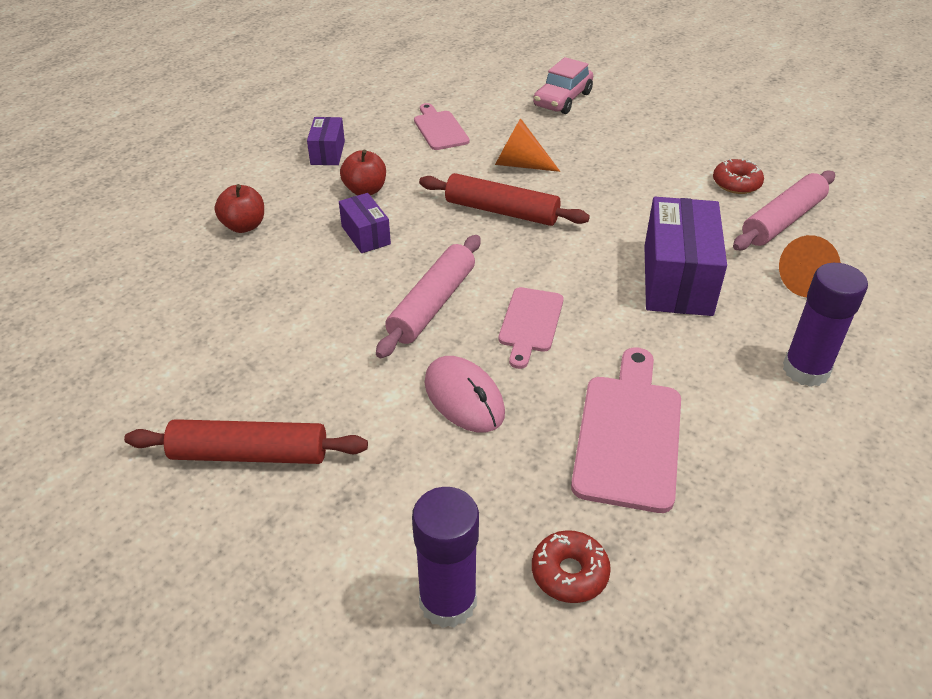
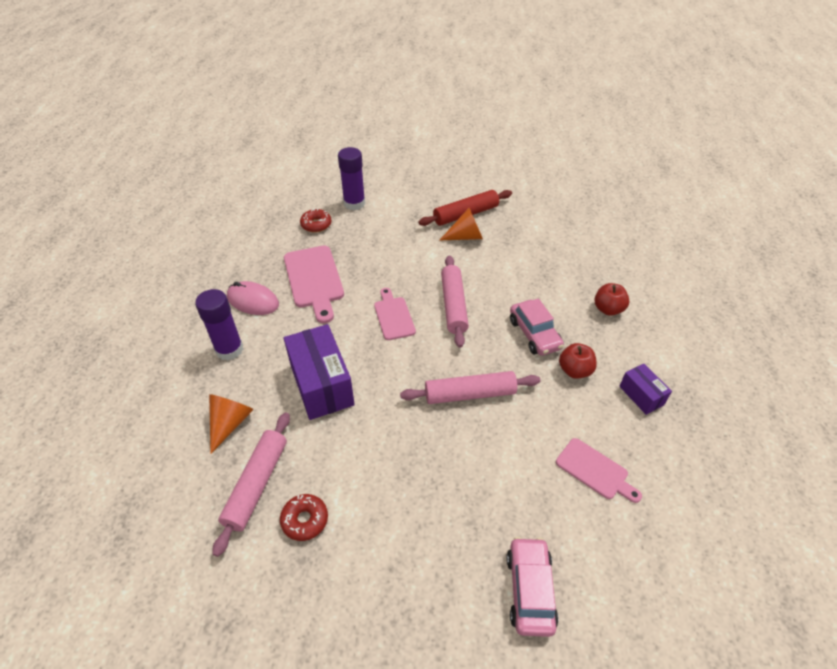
camera: 150 degrees right, 5 degrees up
(366, 235) = (534, 334): purple box -> pink car
(464, 398) = (399, 266): pink mouse -> pink mouse (253, 301)
(501, 211) = (470, 394): red rolling pin -> pink rolling pin
(520, 164) = (495, 454): orange cone -> orange cone (466, 236)

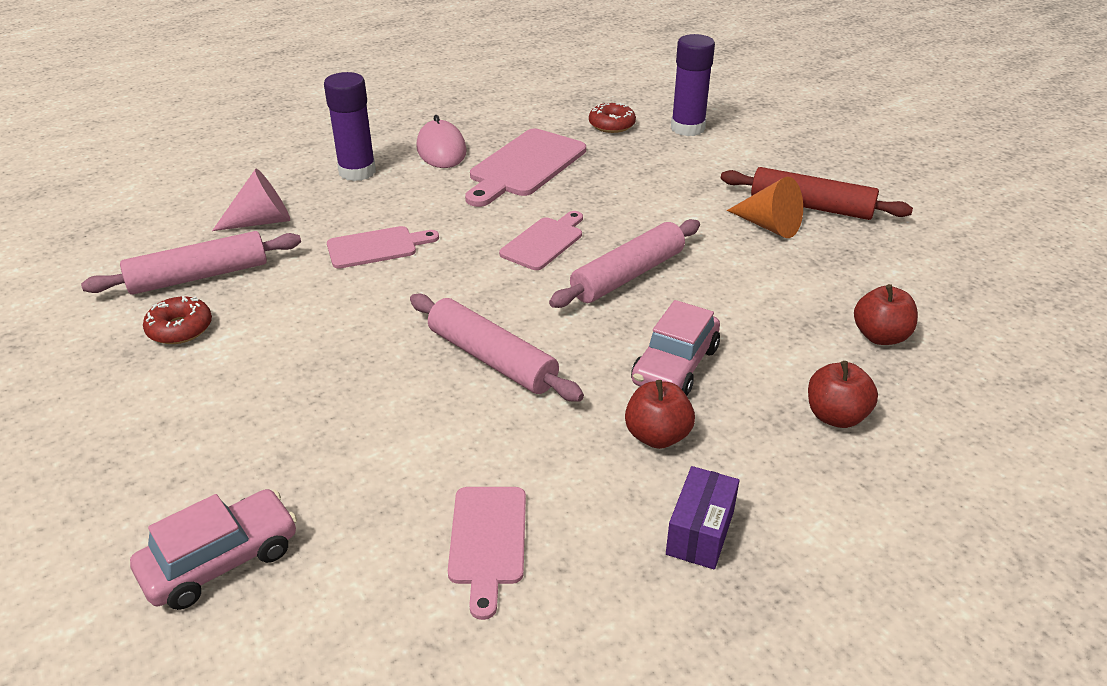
camera: 50 degrees right, 10 degrees down
(230, 423) = (261, 221): orange cone -> pink cone
(321, 384) = (376, 247): purple box -> pink cutting board
(572, 261) = (880, 336): none -> red apple

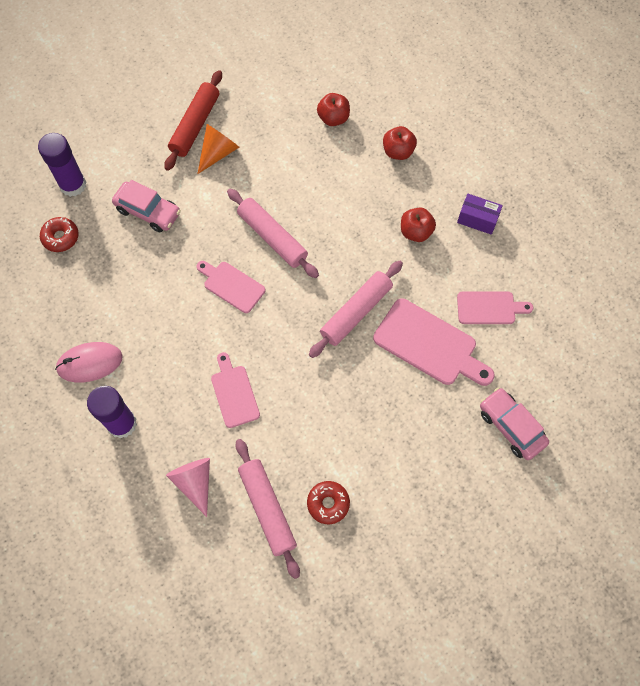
camera: 90 degrees left, 30 degrees up
(525, 166) = (124, 300): pink cutting board -> pink cutting board (429, 344)
(675, 366) = (360, 219): pink car -> pink car (148, 211)

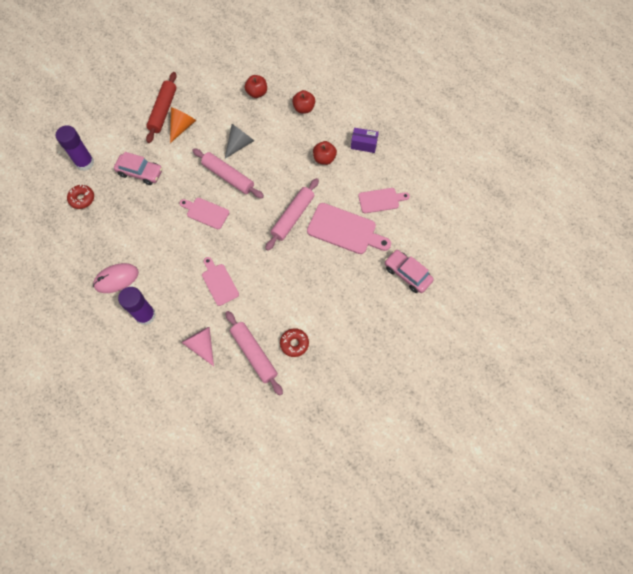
camera: 10 degrees left, 0 degrees up
(296, 191) = (239, 144): none -> grey cone

